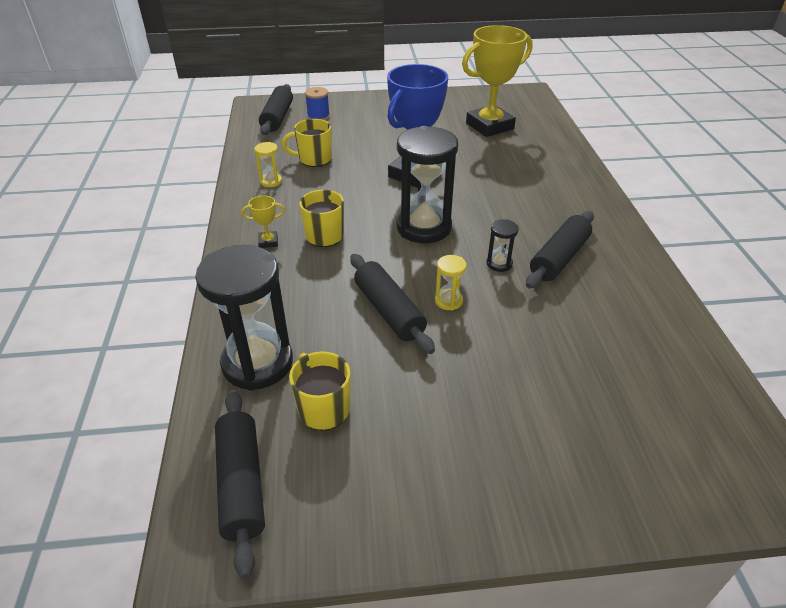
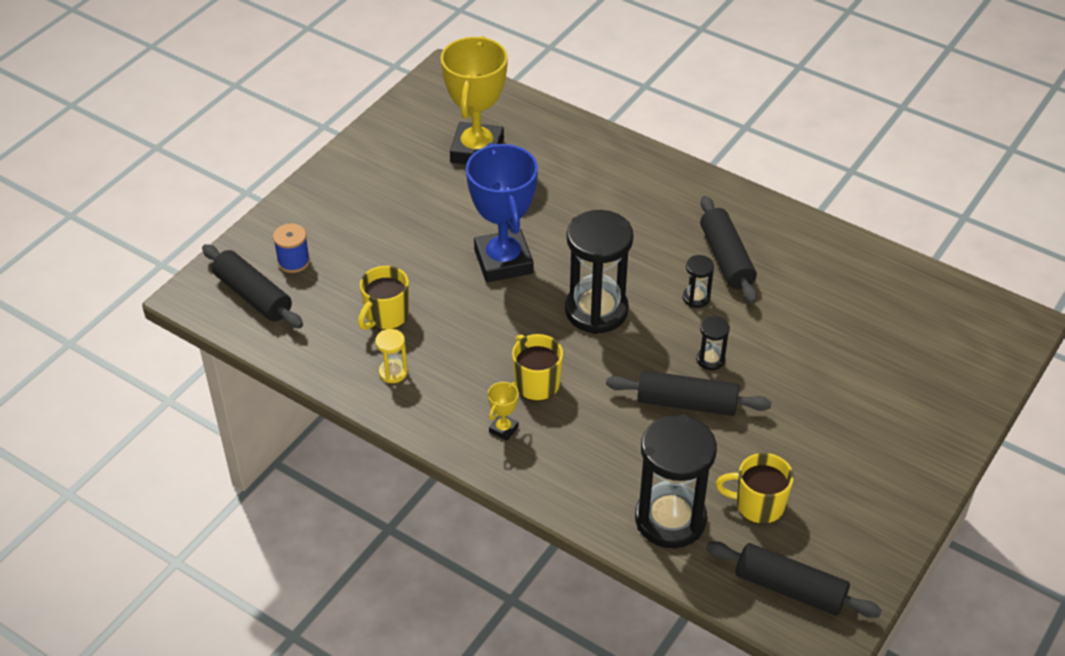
camera: 50 degrees left, 5 degrees up
(448, 301) = (710, 360): yellow hourglass -> black hourglass

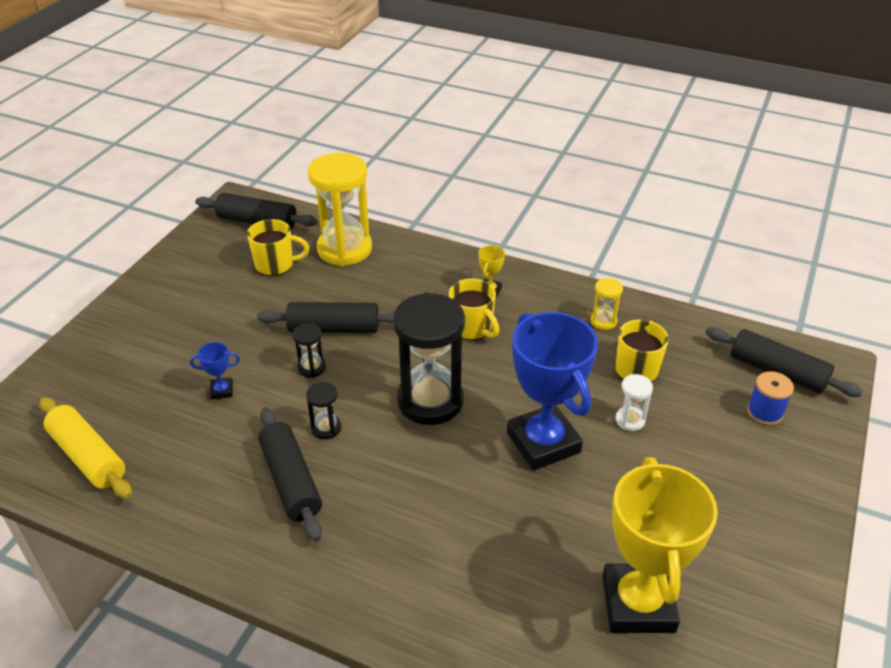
camera: 170 degrees right, 5 degrees down
(418, 270) = (630, 420): none -> white hourglass
(670, 519) = (344, 249): black hourglass -> yellow hourglass
(799, 347) = (222, 390): none -> blue trophy
(909, 300) = (88, 456): none -> yellow rolling pin

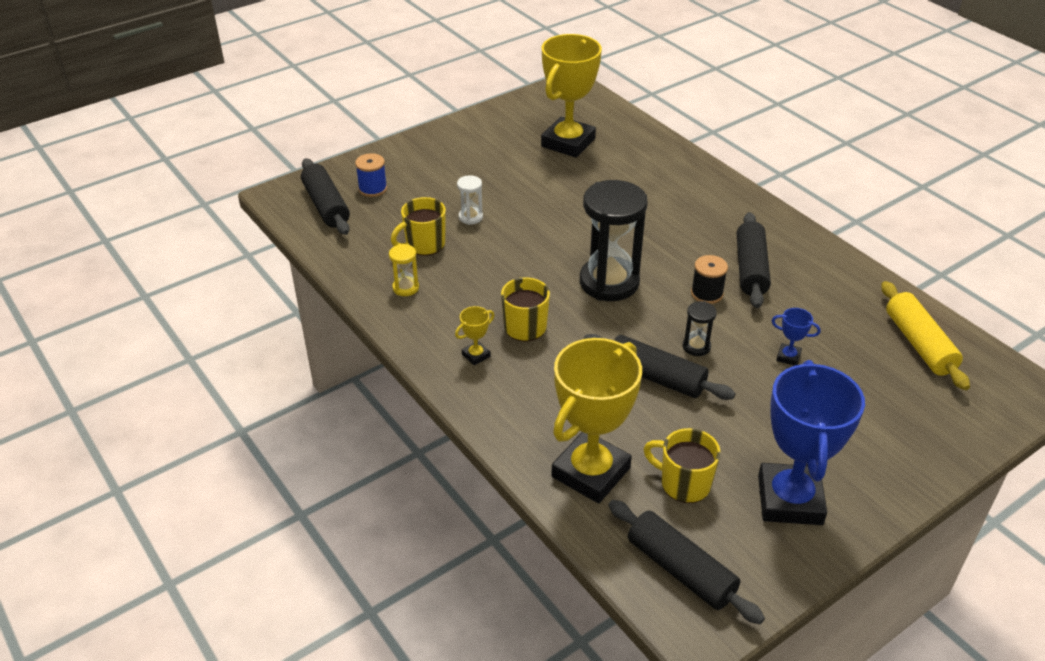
camera: 150 degrees left, 0 degrees up
(326, 428) = (707, 293): black hourglass -> black spool
(344, 249) = (590, 472): yellow hourglass -> yellow trophy
(543, 442) = (546, 227): blue trophy -> blue trophy (790, 500)

